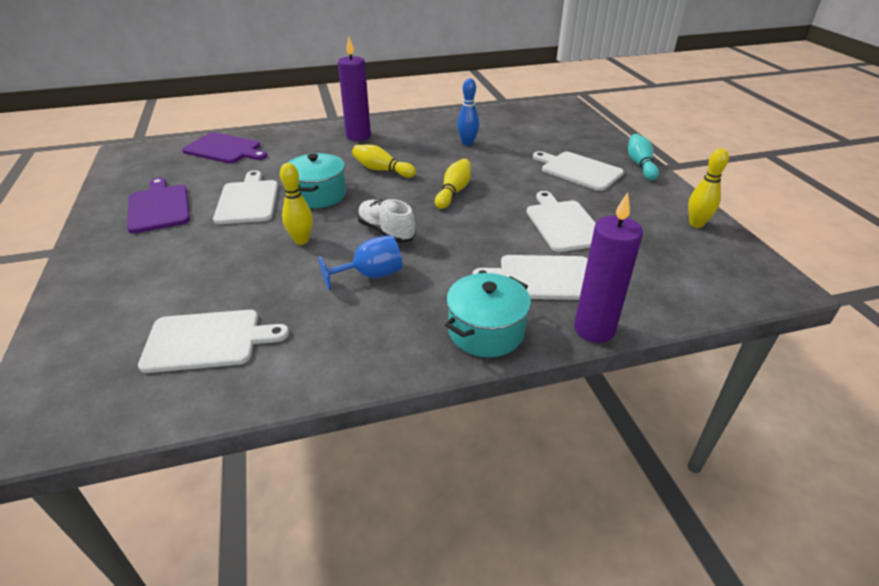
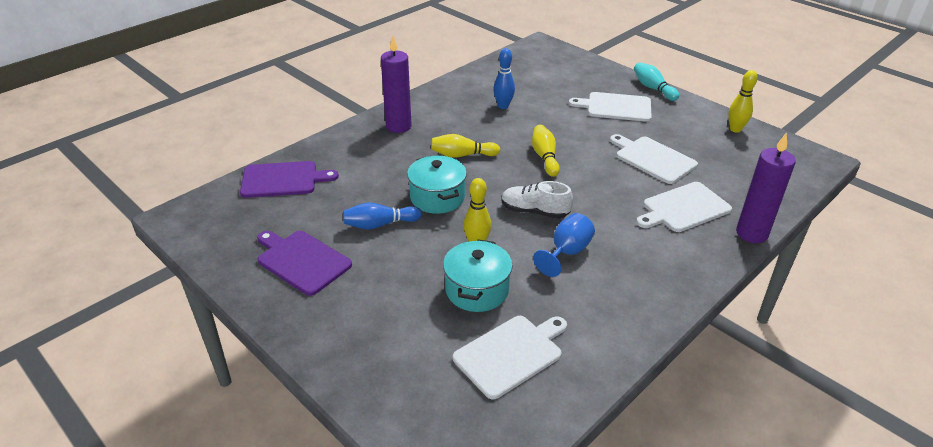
camera: 30 degrees left, 0 degrees up
(247, 200) = (380, 224): white cutting board -> blue bowling pin
(486, 331) = (691, 262): turquoise pot -> turquoise pot (477, 290)

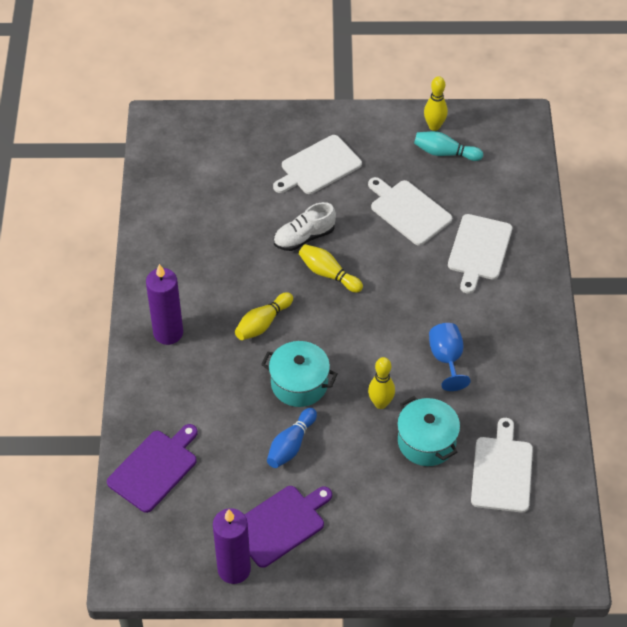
camera: 45 degrees left, 15 degrees up
(301, 261) = (280, 524): purple cutting board -> purple cutting board turned 150 degrees clockwise
(503, 106) = (225, 237): blue bowling pin -> none
(534, 211) = (384, 338): white shoe -> white shoe (304, 237)
(653, 88) = (323, 117): turquoise bowling pin -> turquoise bowling pin (444, 153)
(653, 159) = (408, 211): white cutting board -> white cutting board turned 45 degrees clockwise
(751, 233) = (543, 240): purple candle -> purple candle (234, 569)

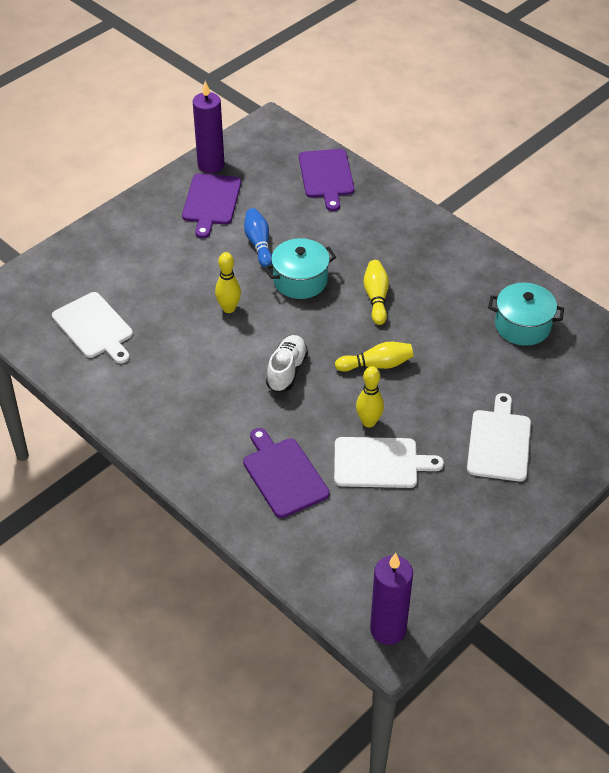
camera: 135 degrees right, 5 degrees down
(168, 333) = (429, 247): purple candle -> purple candle (388, 629)
(304, 237) = (431, 377): white shoe -> white shoe (286, 371)
(426, 442) = (168, 308): turquoise pot -> turquoise pot (522, 326)
(434, 126) = (457, 564): yellow bowling pin -> yellow bowling pin (369, 422)
(444, 153) = (415, 543): turquoise bowling pin -> none
(447, 359) = (214, 371): blue goblet -> none
(479, 250) = (283, 475): white cutting board -> purple cutting board

